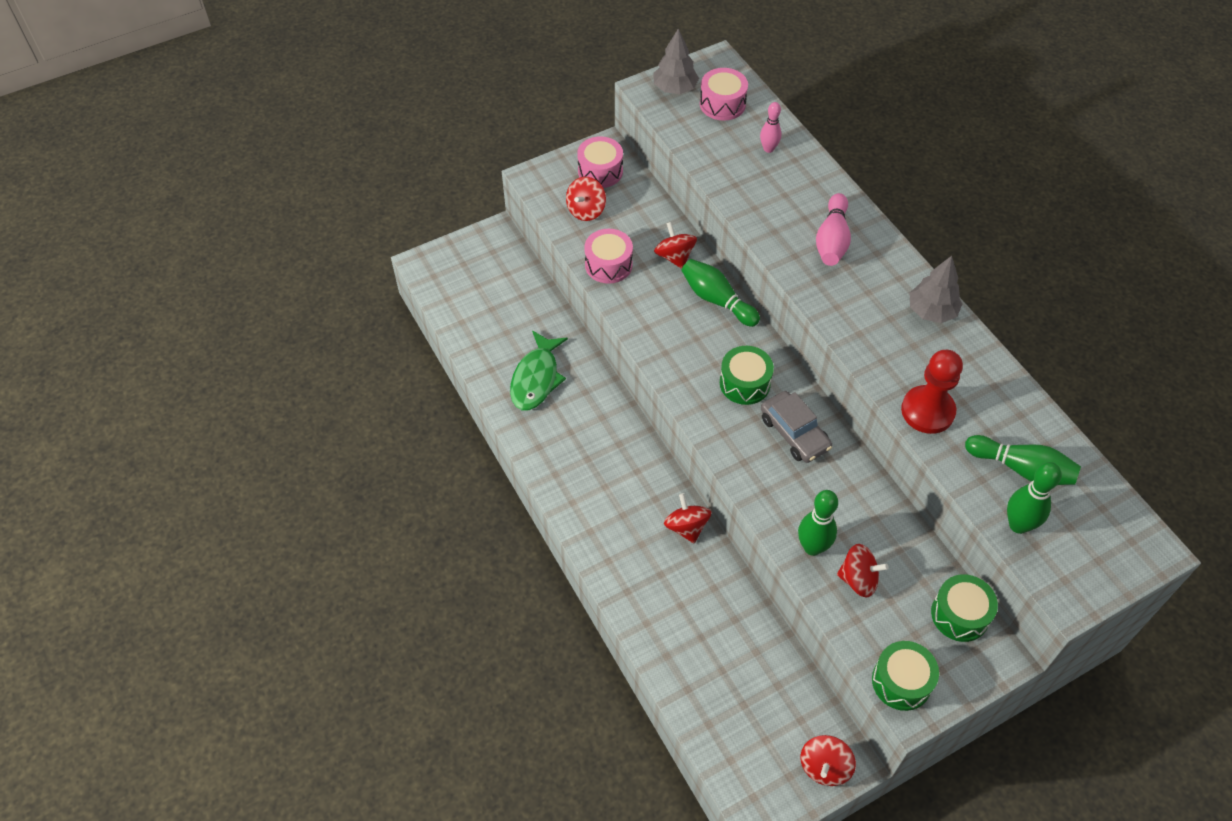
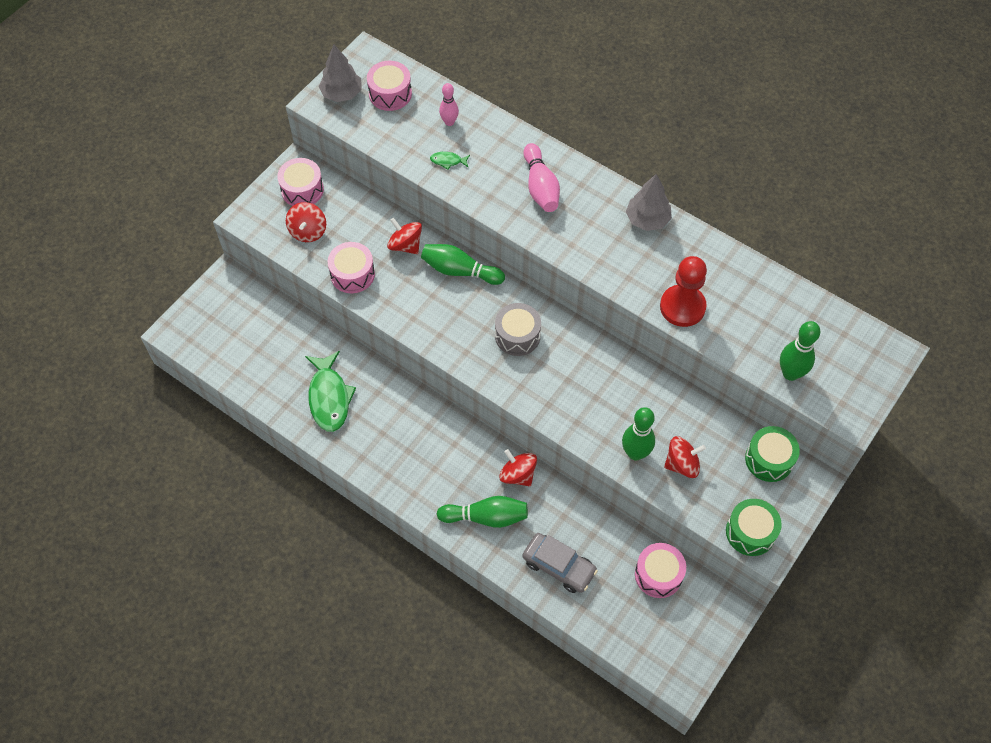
camera: 25 degrees left, 5 degrees up
(745, 383) = (517, 336): green drum -> grey drum
(748, 184) = (448, 161): none -> green fish
(786, 690) = (658, 575): none -> pink drum
(794, 433) = (577, 362): grey car -> grey car (559, 566)
(824, 767) = (714, 622): red spinning top -> none
(1021, 469) = (773, 326): green bowling pin -> green bowling pin (486, 517)

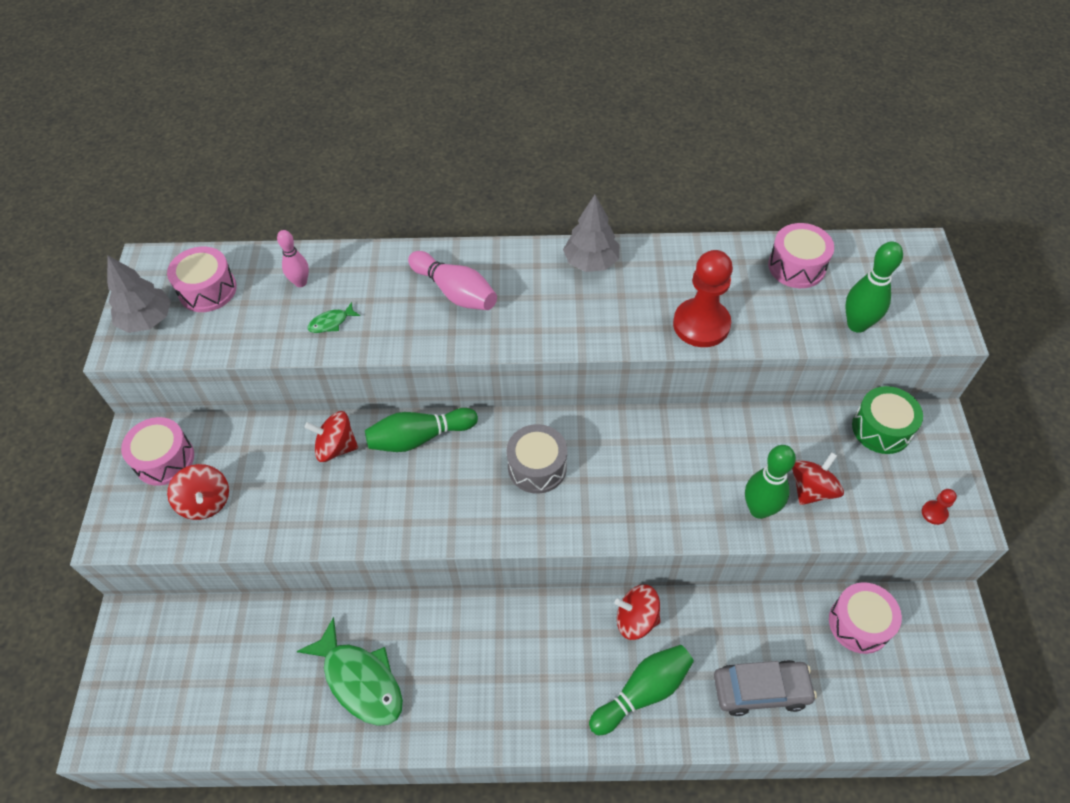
camera: 35 degrees left, 5 degrees down
(352, 274) = (297, 517): pink drum -> pink drum (796, 266)
(750, 532) = (934, 513): green drum -> red pawn

